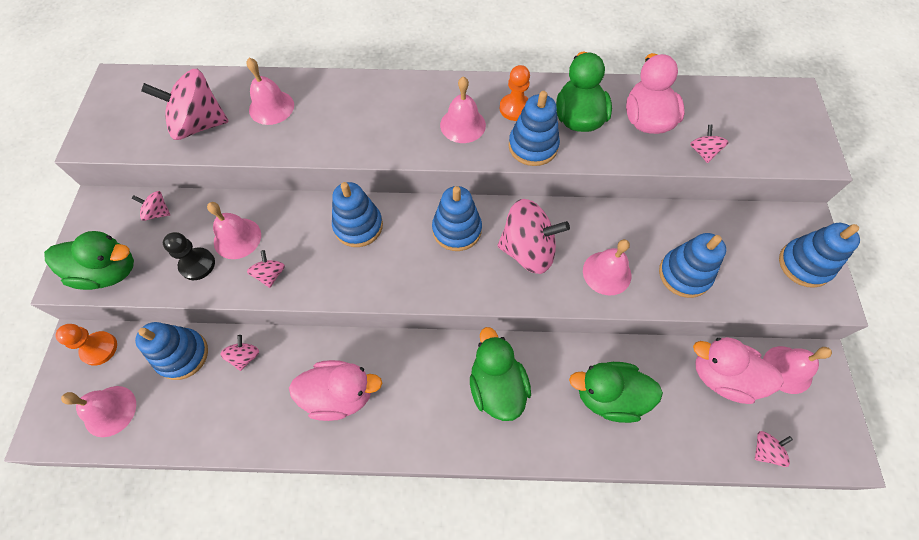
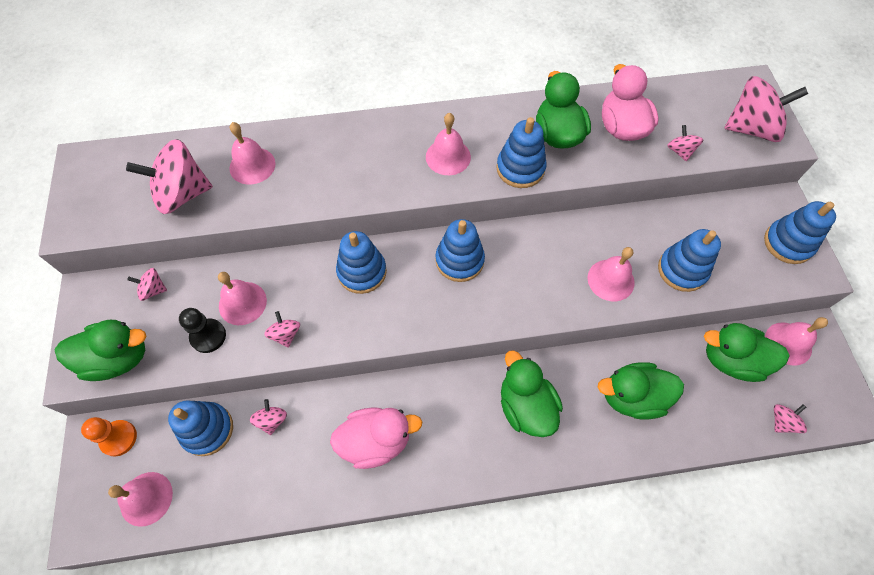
camera: 10 degrees left, 0 degrees up
(515, 108) = (495, 133): orange pawn -> none
(528, 250) = (532, 270): pink spinning top -> pink spinning top (751, 128)
(722, 376) = (731, 360): pink duck -> green duck

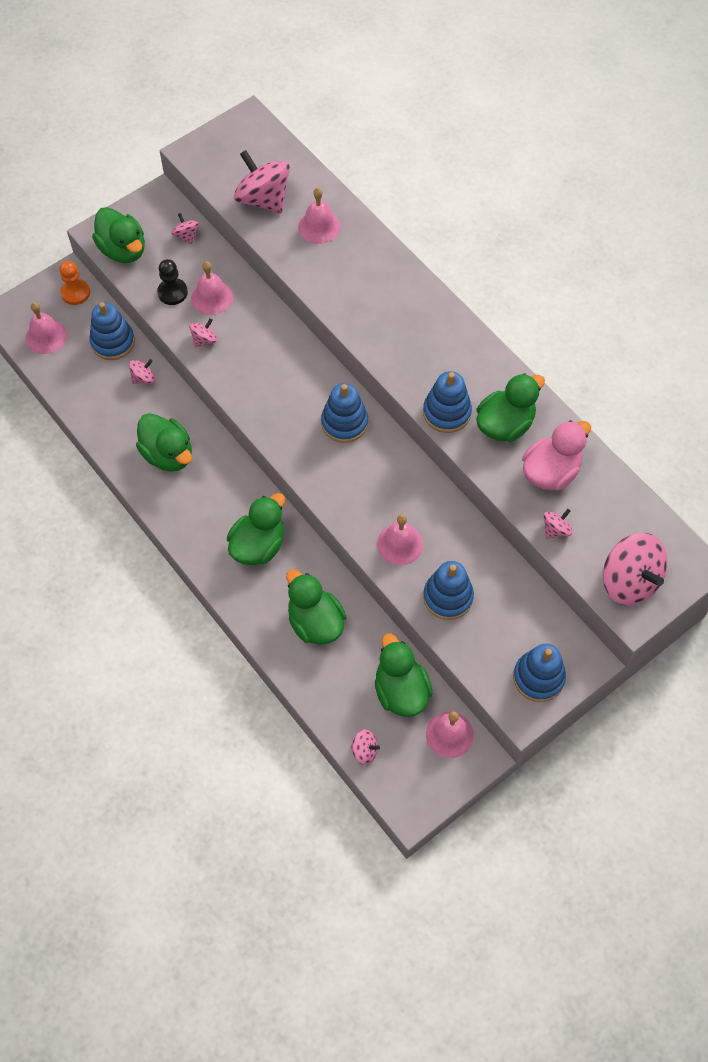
camera: 60 degrees right, 0 degrees up
(362, 272) = (289, 360): blue stacking toy -> none
(376, 441) = (168, 454): pink duck -> green duck
(448, 157) = (422, 354): pink bell -> none

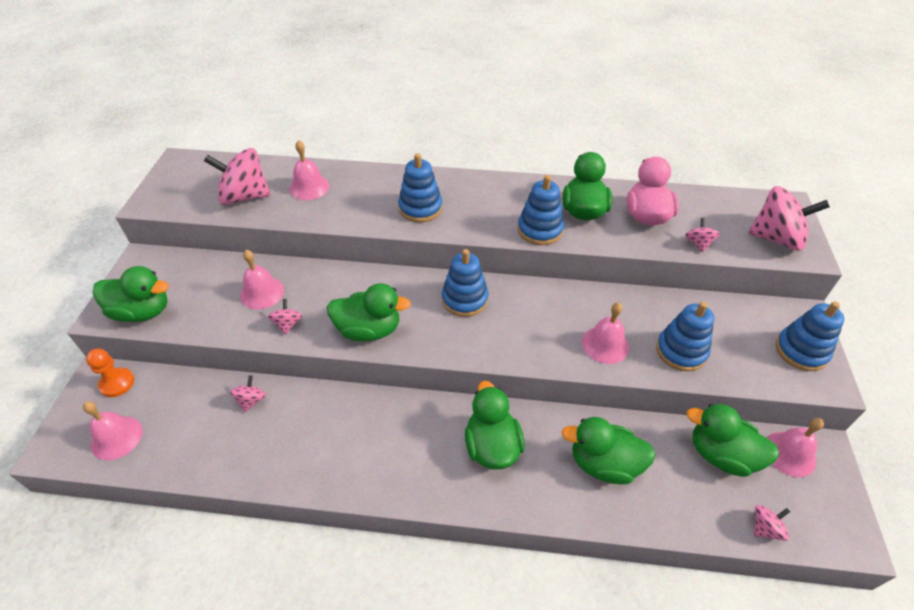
camera: 45 degrees left, 15 degrees down
(113, 342) = (193, 394): blue stacking toy -> blue stacking toy (420, 208)
(168, 454) = (337, 441): green duck -> green duck (369, 330)
(172, 292) = (222, 311): black pawn -> none
(186, 236) = (194, 268): pink spinning top -> none

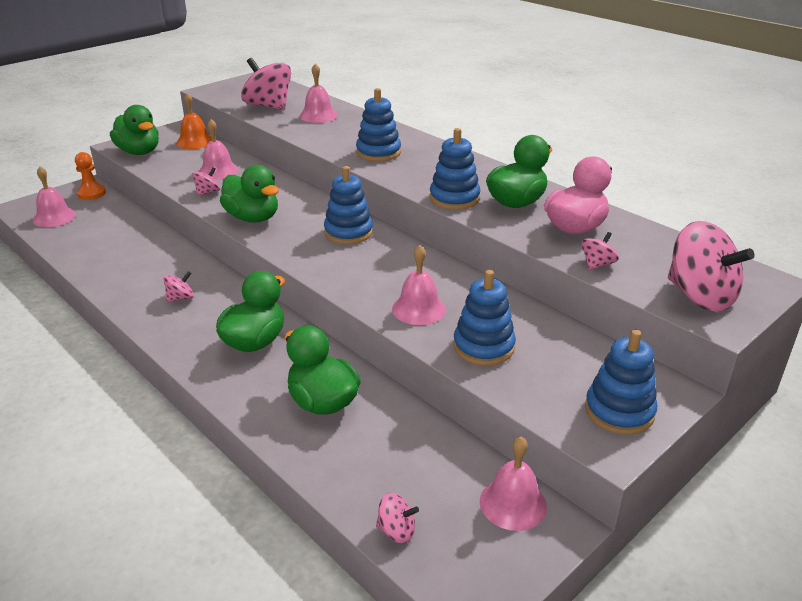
camera: 40 degrees right, 15 degrees down
(185, 268) = (195, 141): none -> orange bell
(251, 400) = (145, 236): pink spinning top -> pink spinning top (180, 298)
(721, 455) = (438, 461): green duck -> none

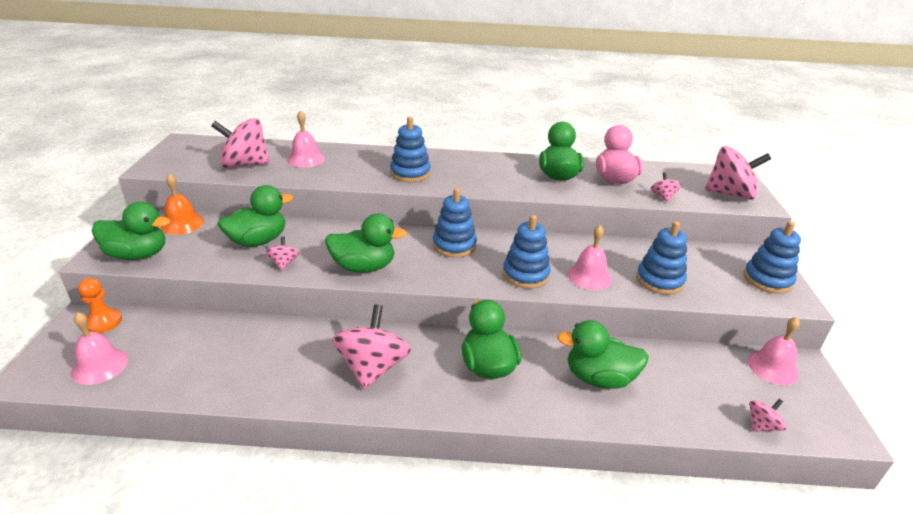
camera: 45 degrees left, 0 degrees up
(180, 298) = (372, 368): pink spinning top -> pink spinning top, size x2.13
(218, 171) = (258, 241): pink bell -> green duck
(454, 198) = (520, 187): blue stacking toy -> blue stacking toy (525, 275)

